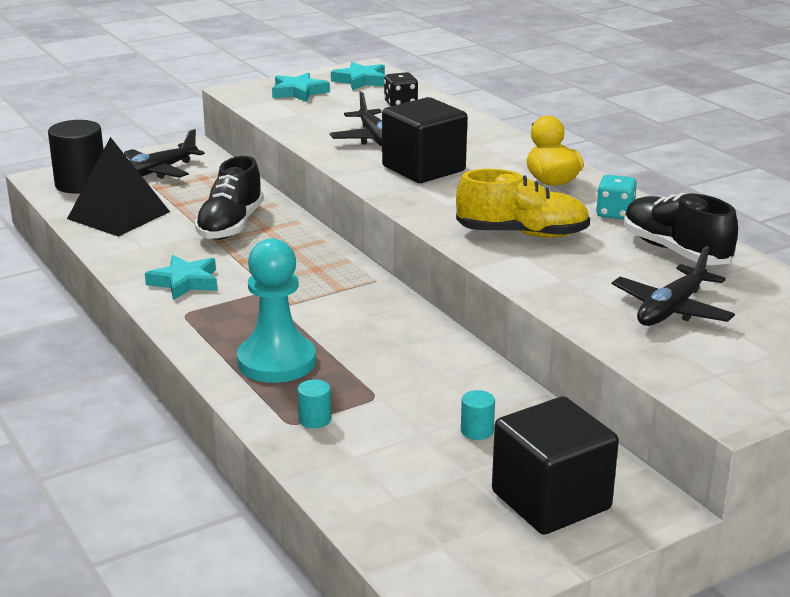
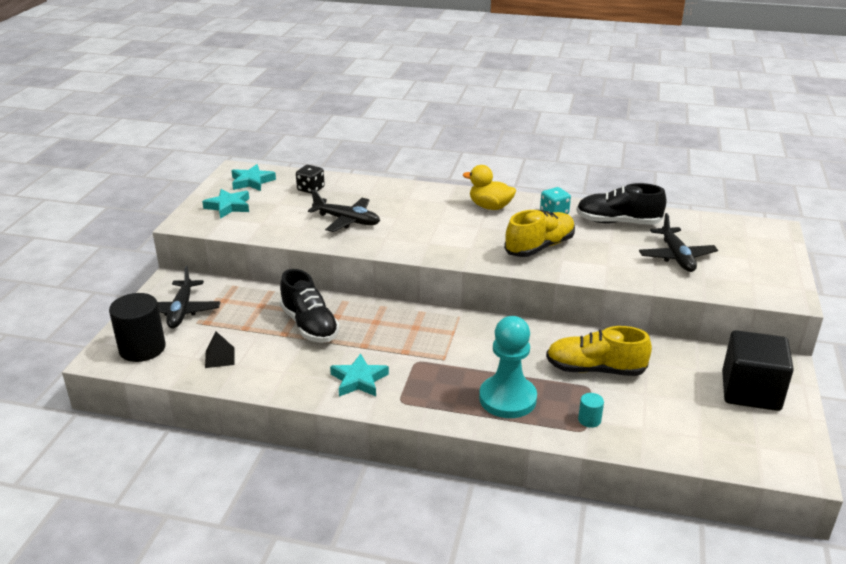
camera: 45 degrees left, 5 degrees up
(118, 215) = (220, 357): black pyramid -> black pyramid, size x0.47
(414, 387) = (595, 369): none -> yellow shoe
(423, 169) = (413, 229): black cube -> none
(477, 431) = (662, 375): turquoise cylinder -> none

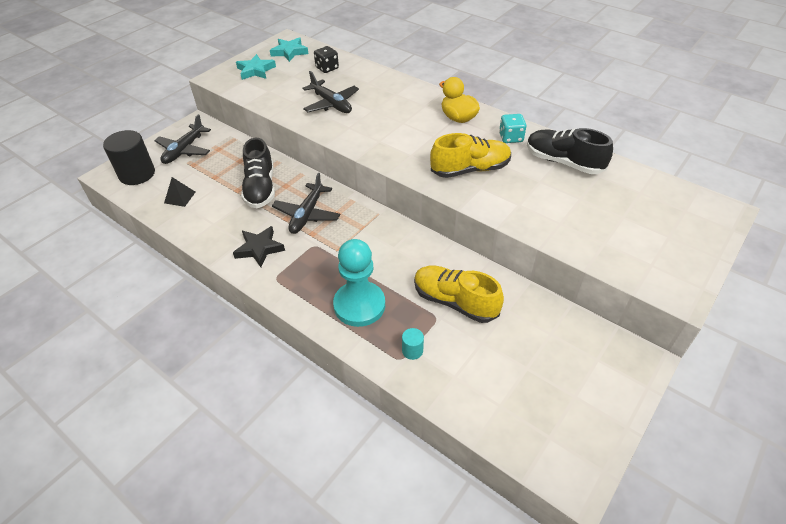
camera: 25 degrees right, 15 degrees up
(359, 380) = (259, 248): turquoise star -> black star
(676, 257) = (593, 214): black plane -> black plane (307, 214)
(750, 391) = (586, 375): black cube -> none

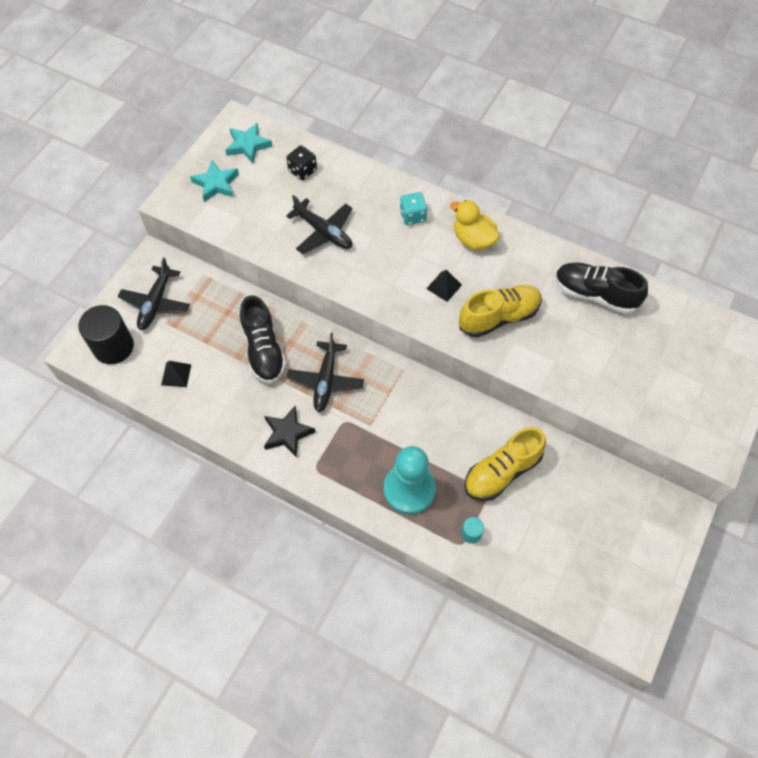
camera: 10 degrees left, 15 degrees up
(425, 145) = (444, 286): none -> black pyramid
(454, 302) = (502, 472): yellow shoe -> yellow shoe turned 60 degrees counterclockwise
(510, 138) = (535, 264): turquoise dice -> turquoise dice (412, 216)

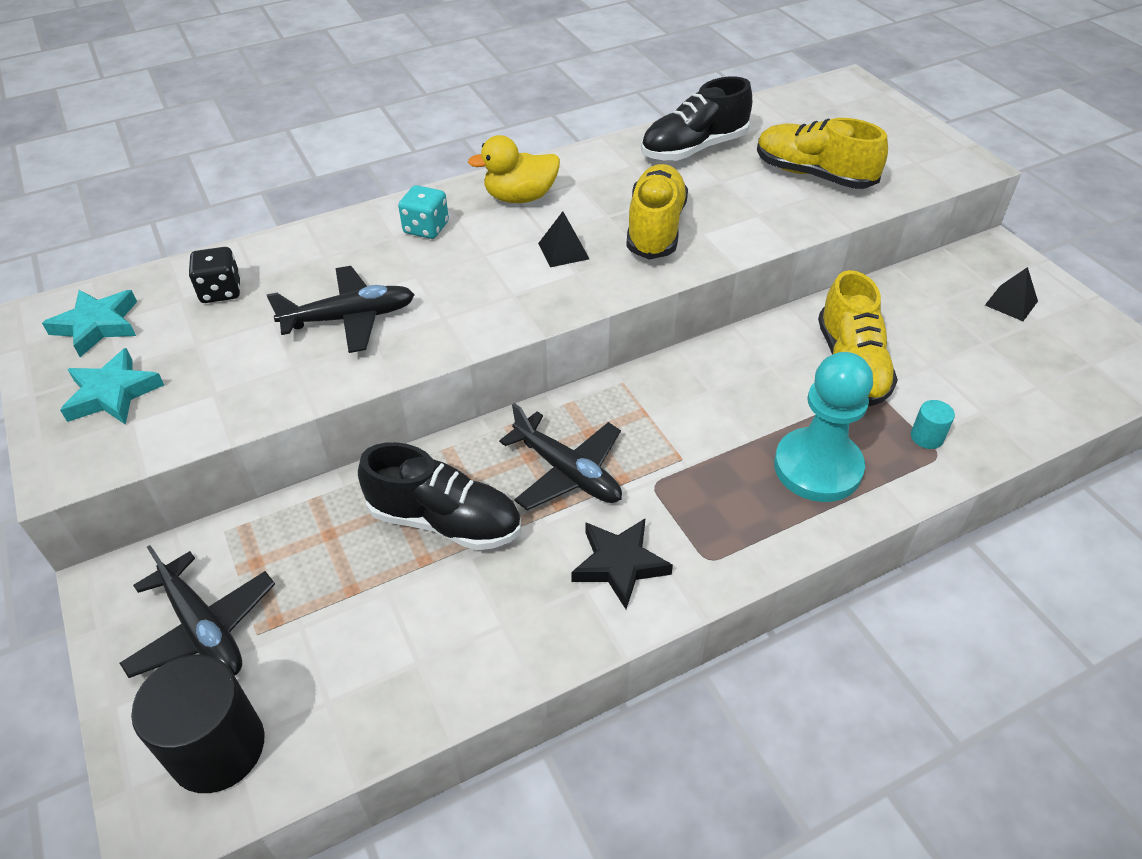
camera: 55 degrees left, 15 degrees down
(176, 374) = (374, 670): black pyramid -> black pyramid (1011, 303)
(623, 370) = (813, 175): none -> yellow shoe

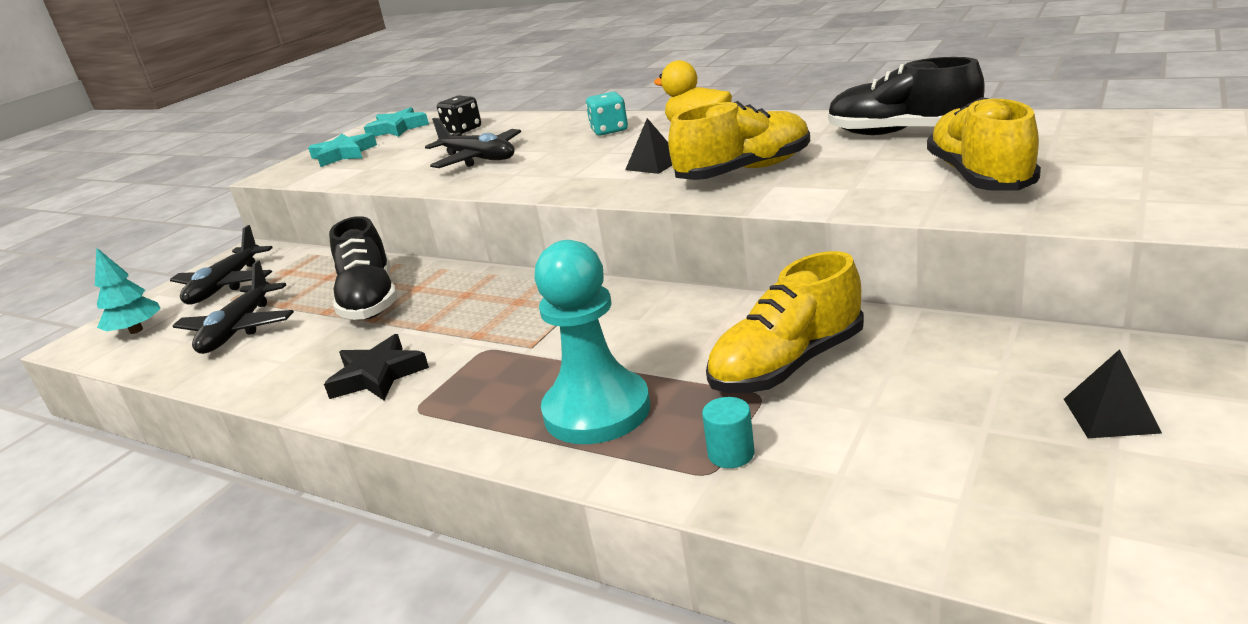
camera: 60 degrees right, 20 degrees down
(218, 748) = (136, 330): black cylinder -> turquoise tree
(567, 472) = (463, 314): black plane -> black plane (238, 329)

